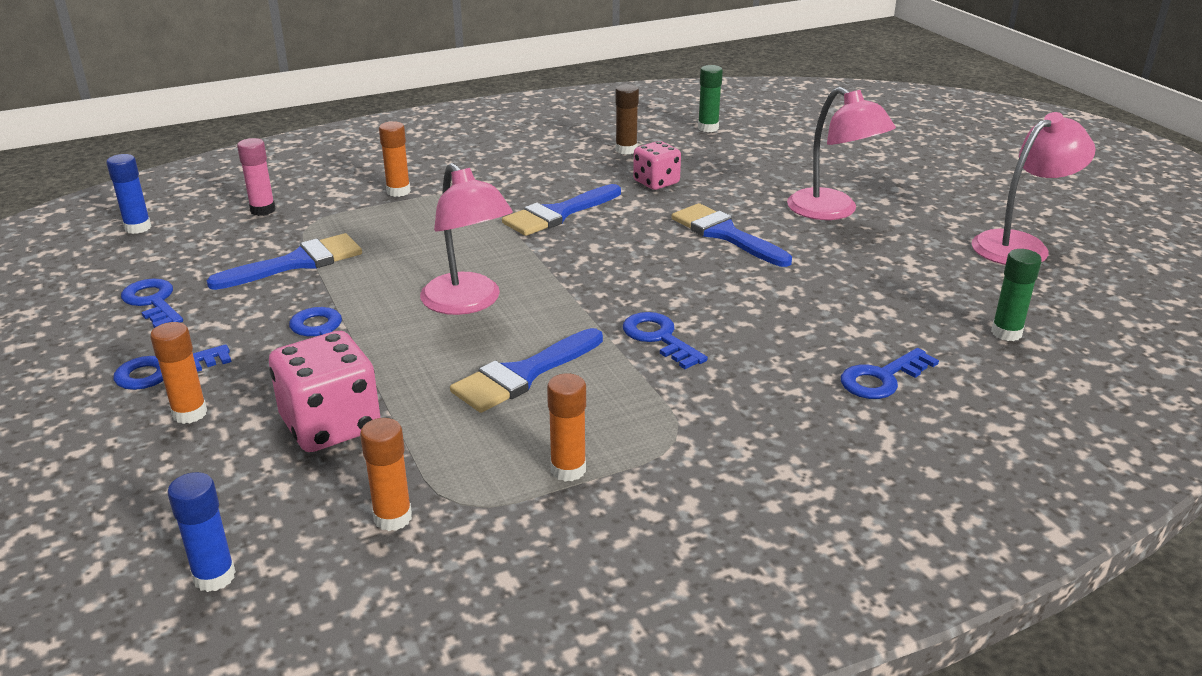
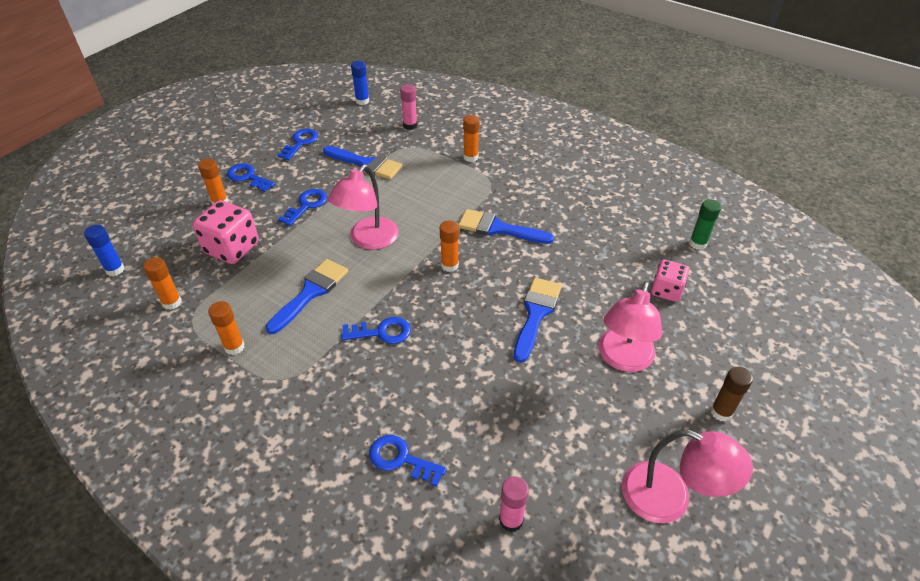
camera: 60 degrees right, 15 degrees up
(523, 374) = (311, 293): blue brush -> blue brush turned 105 degrees clockwise
(587, 261) = (449, 265): none -> orange glue stick
(626, 150) = (617, 219): brown glue stick -> brown glue stick (721, 412)
(656, 182) = (582, 252): pink dice -> pink dice (666, 290)
(659, 338) = (382, 332): blue key -> blue key turned 60 degrees clockwise
(1006, 333) = (511, 520): green glue stick -> pink glue stick

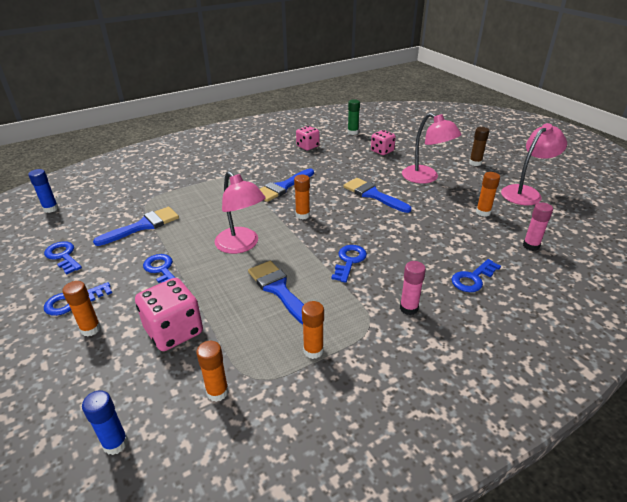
camera: 65 degrees left, 10 degrees down
(410, 125) = (120, 194): pink glue stick -> pink glue stick (408, 308)
(470, 157) = (194, 178): orange glue stick -> orange glue stick (483, 212)
(616, 214) = (307, 146): none -> pink dice

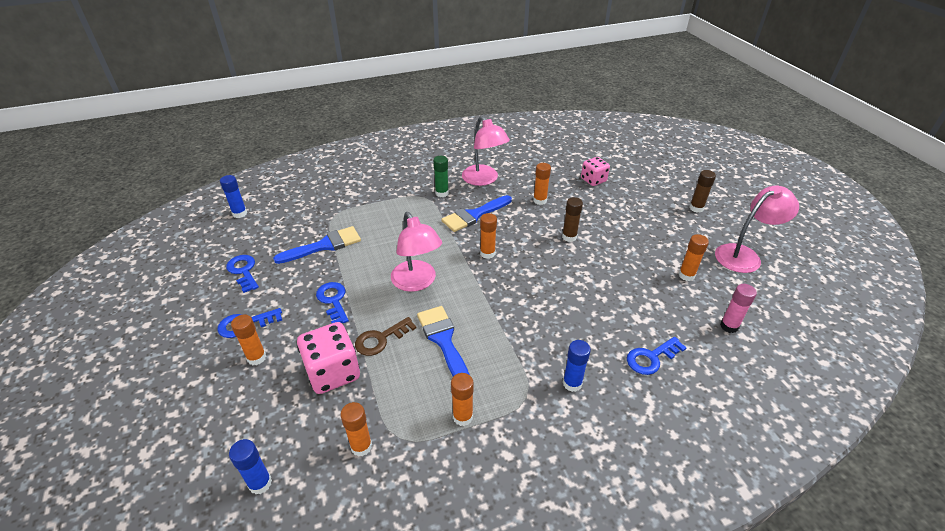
camera: 10 degrees right, 5 degrees up
(216, 296) = (381, 339): none -> brown key
(307, 146) = (512, 165): pink dice -> none
(339, 170) = (540, 200): none -> orange glue stick
(349, 261) = (523, 317): blue key -> none
(352, 132) = (566, 151): green glue stick -> green glue stick (442, 193)
(373, 195) = (569, 237): blue brush -> brown glue stick
(408, 308) = (572, 383): pink glue stick -> blue glue stick
(426, 178) = (634, 222): pink lamp -> pink lamp (484, 180)

